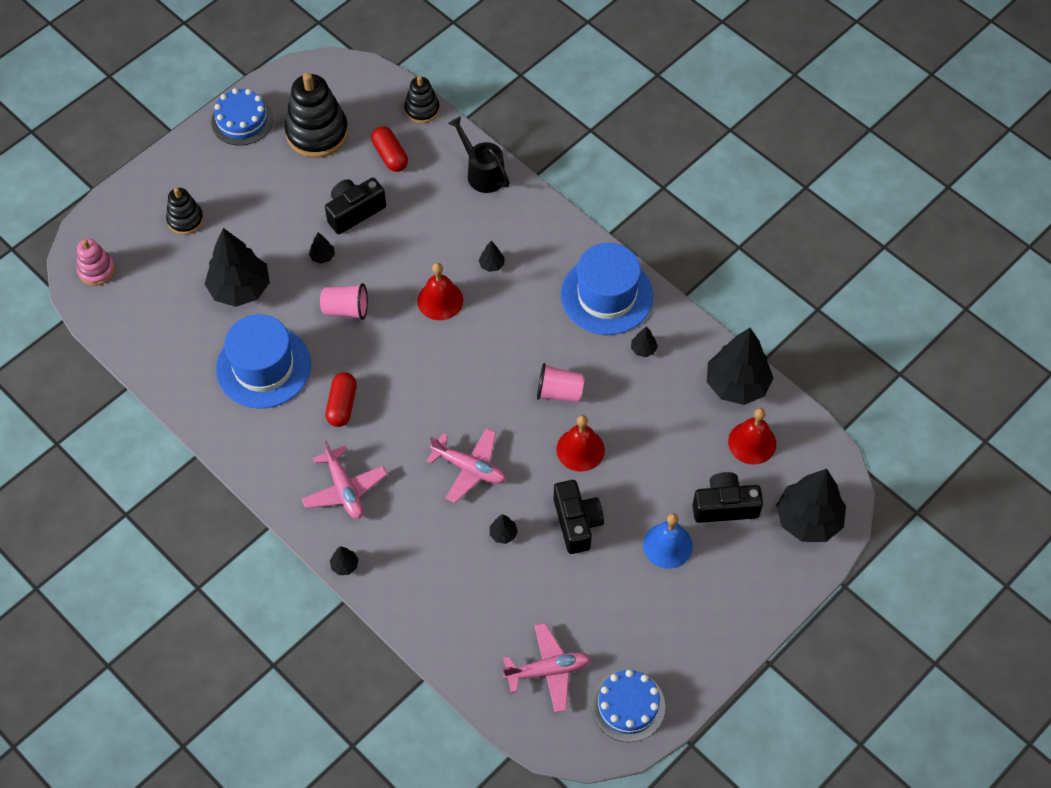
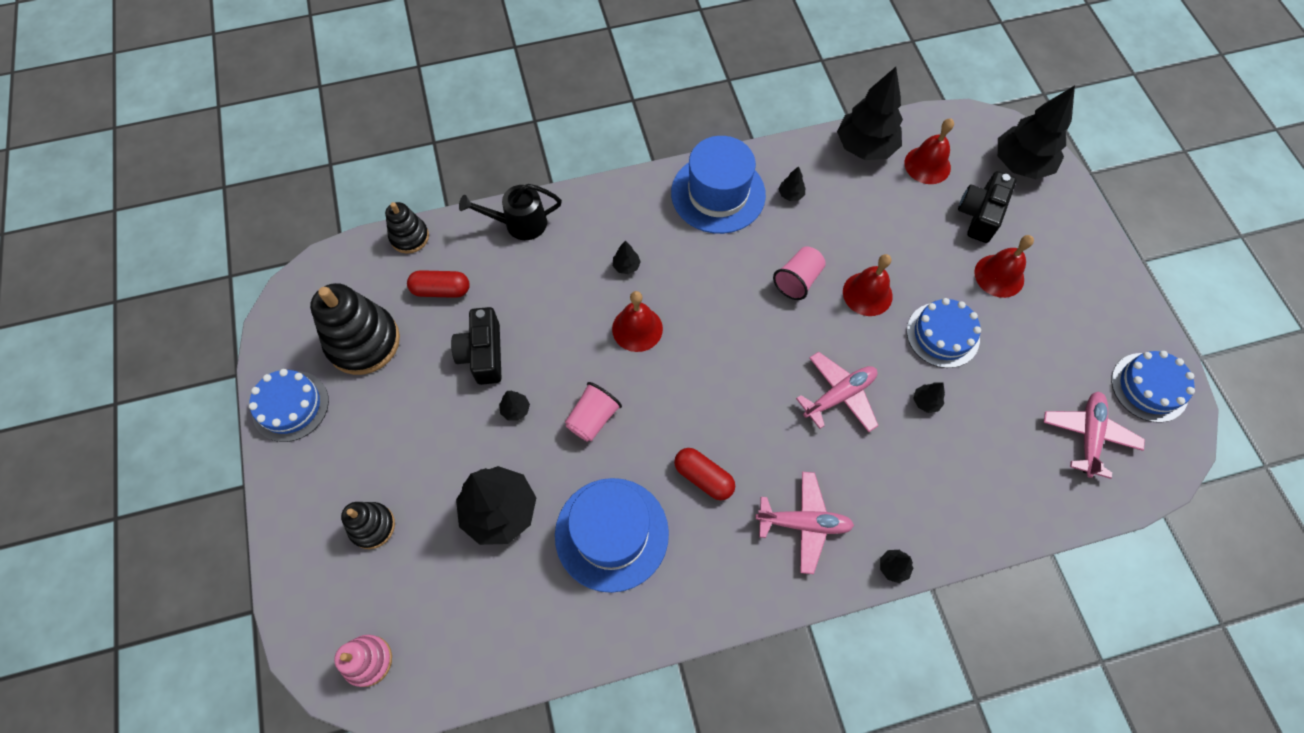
camera: 60 degrees left, 5 degrees up
(576, 523) = (942, 335): black camera -> blue cake
(667, 545) = (999, 275): blue bell -> red bell

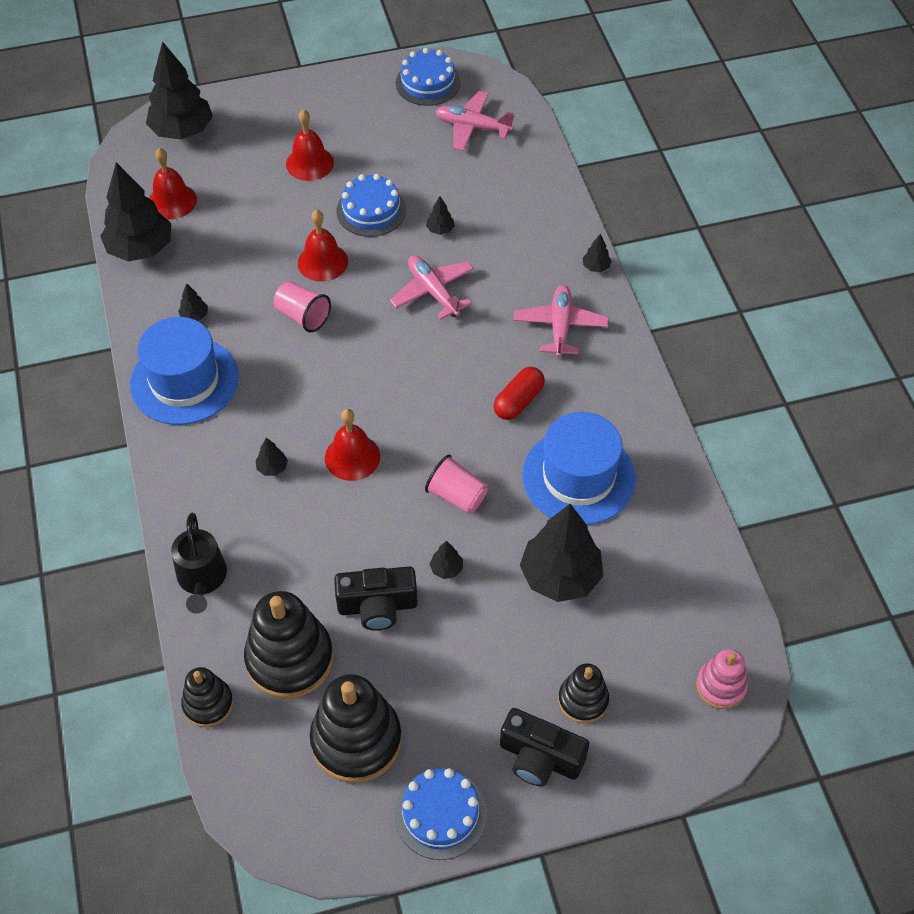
camera: 90 degrees left, 10 degrees down
(441, 290) = (289, 659): red capsule -> black stacking toy
(980, 215) = (239, 168): black camera -> black camera (540, 758)

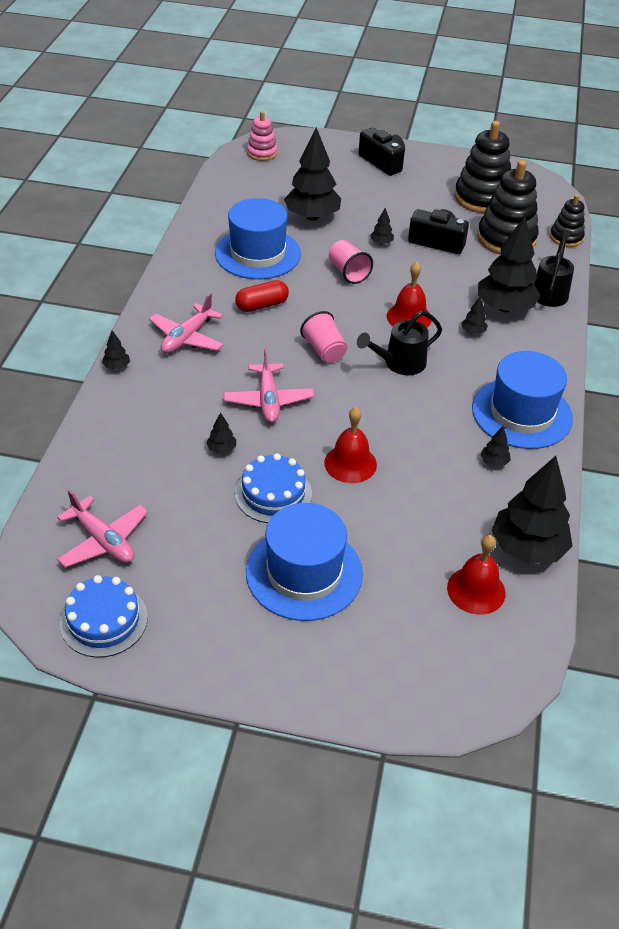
camera: 155 degrees left, 10 degrees down
(182, 131) = (431, 682): black tree -> black tree (505, 307)
(303, 316) = (394, 424): pink cup -> pink cup (324, 350)
(309, 163) = (304, 572): red bell -> blue hat
(332, 388) = (399, 363): none -> black watering can
(440, 813) = (450, 163): blue cake -> none
(583, 700) = (342, 172): black stacking toy -> none

